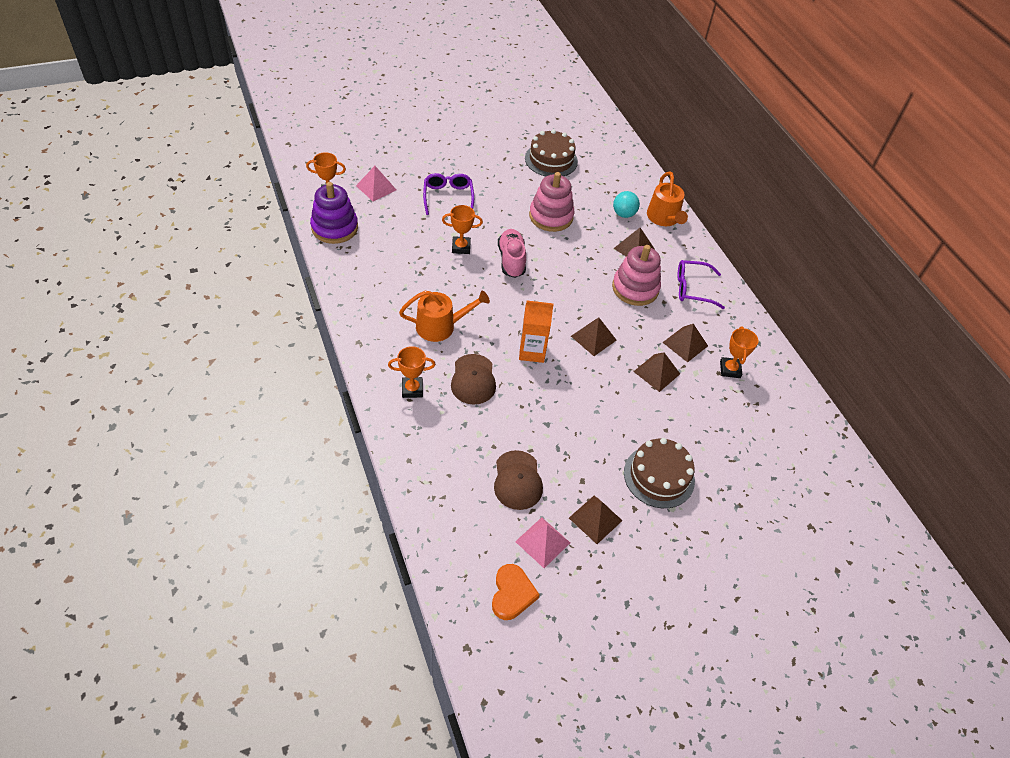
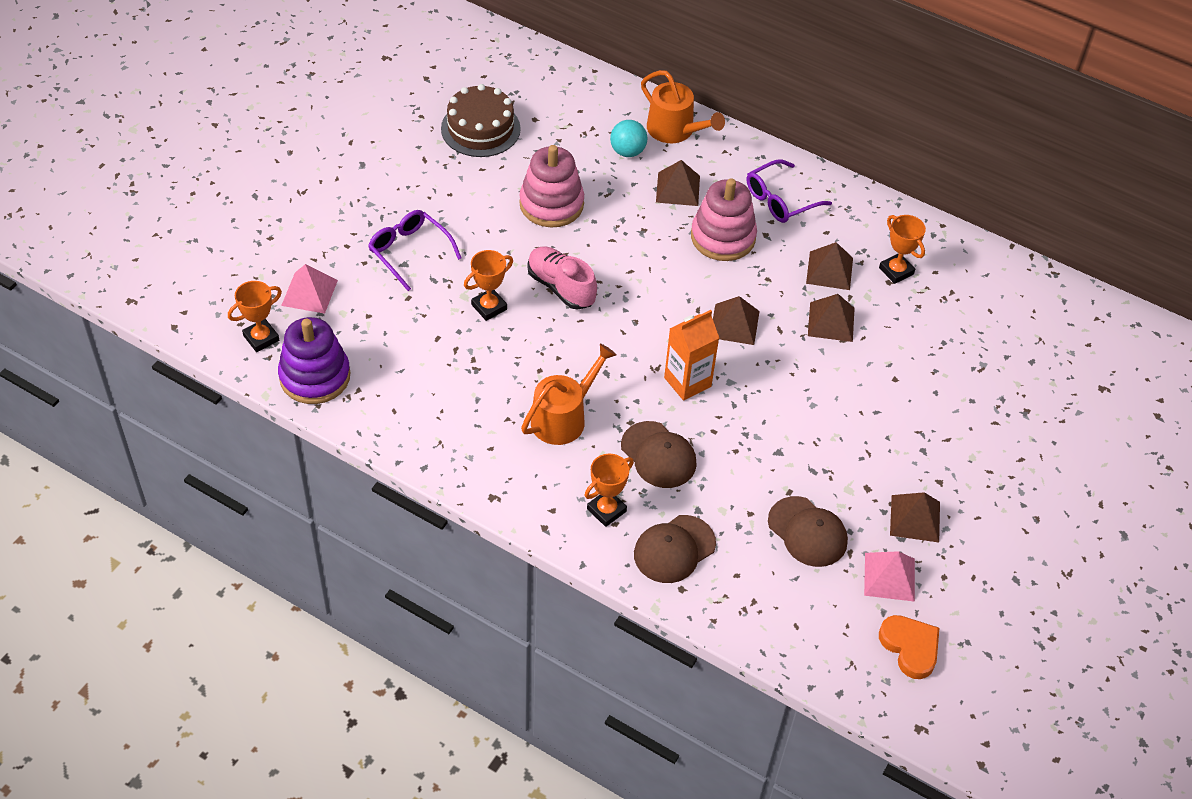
camera: 35 degrees left, 0 degrees up
(427, 436) = (674, 549): none -> brown cap
(659, 476) = (932, 432): brown cake -> none

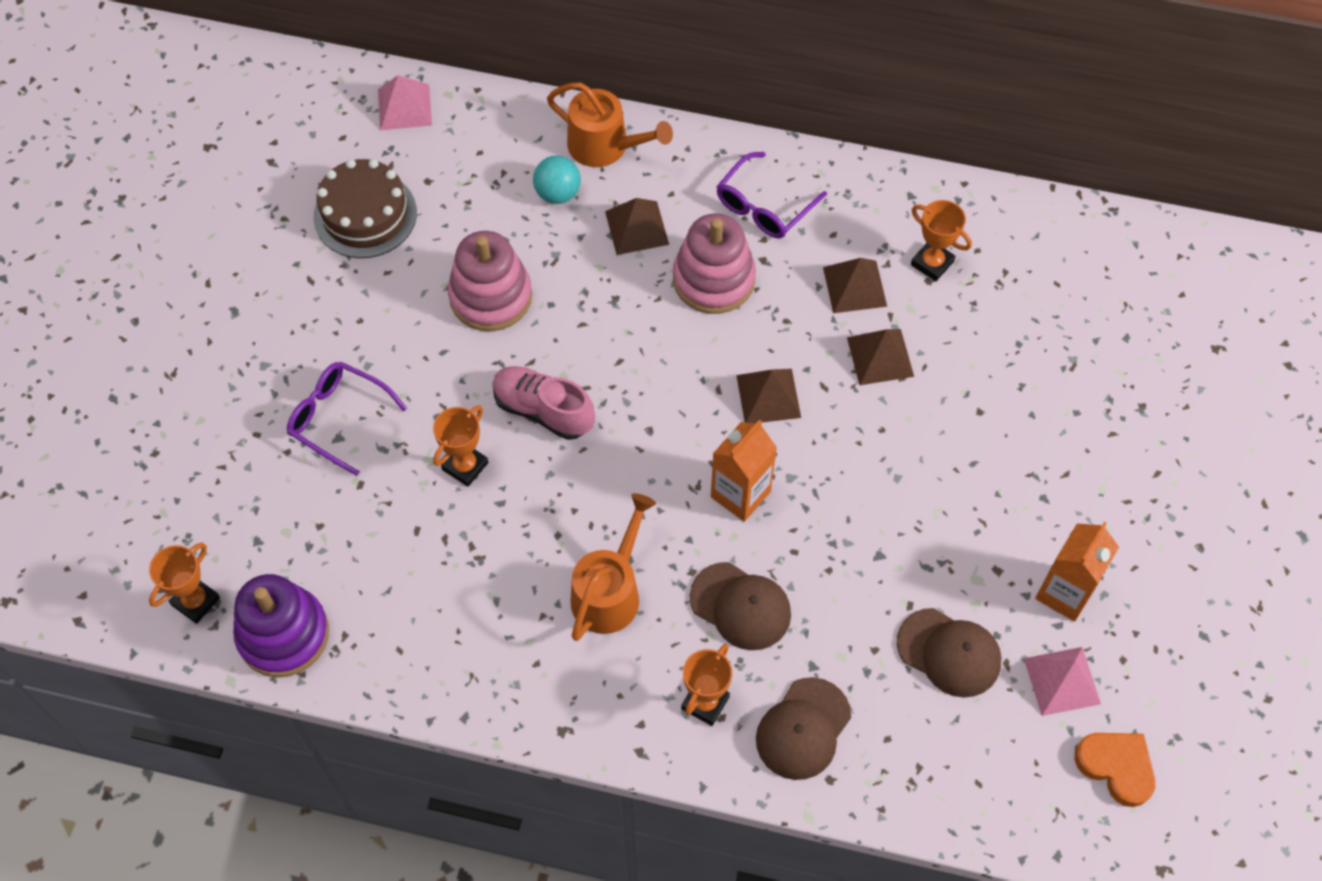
camera: 15 degrees left, 10 degrees up
(309, 293) = (233, 517): pink pyramid -> pink pyramid (404, 107)
(915, 518) = (1064, 593): brown pyramid -> orange carton

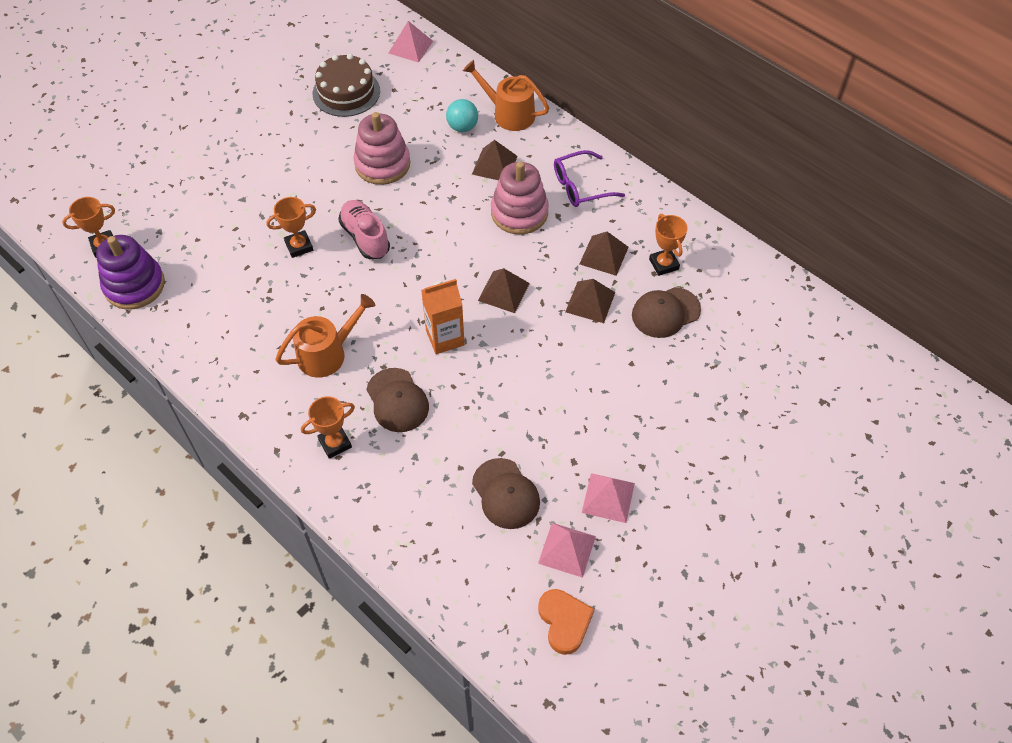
camera: 30 degrees right, 5 degrees down
(338, 418) = (250, 189): purple glasses -> none
(605, 146) = (509, 114): orange watering can -> orange watering can turned 150 degrees clockwise
(803, 729) = (381, 489): brown cap -> brown cap (665, 312)
(1064, 593) = (608, 497): orange carton -> pink pyramid

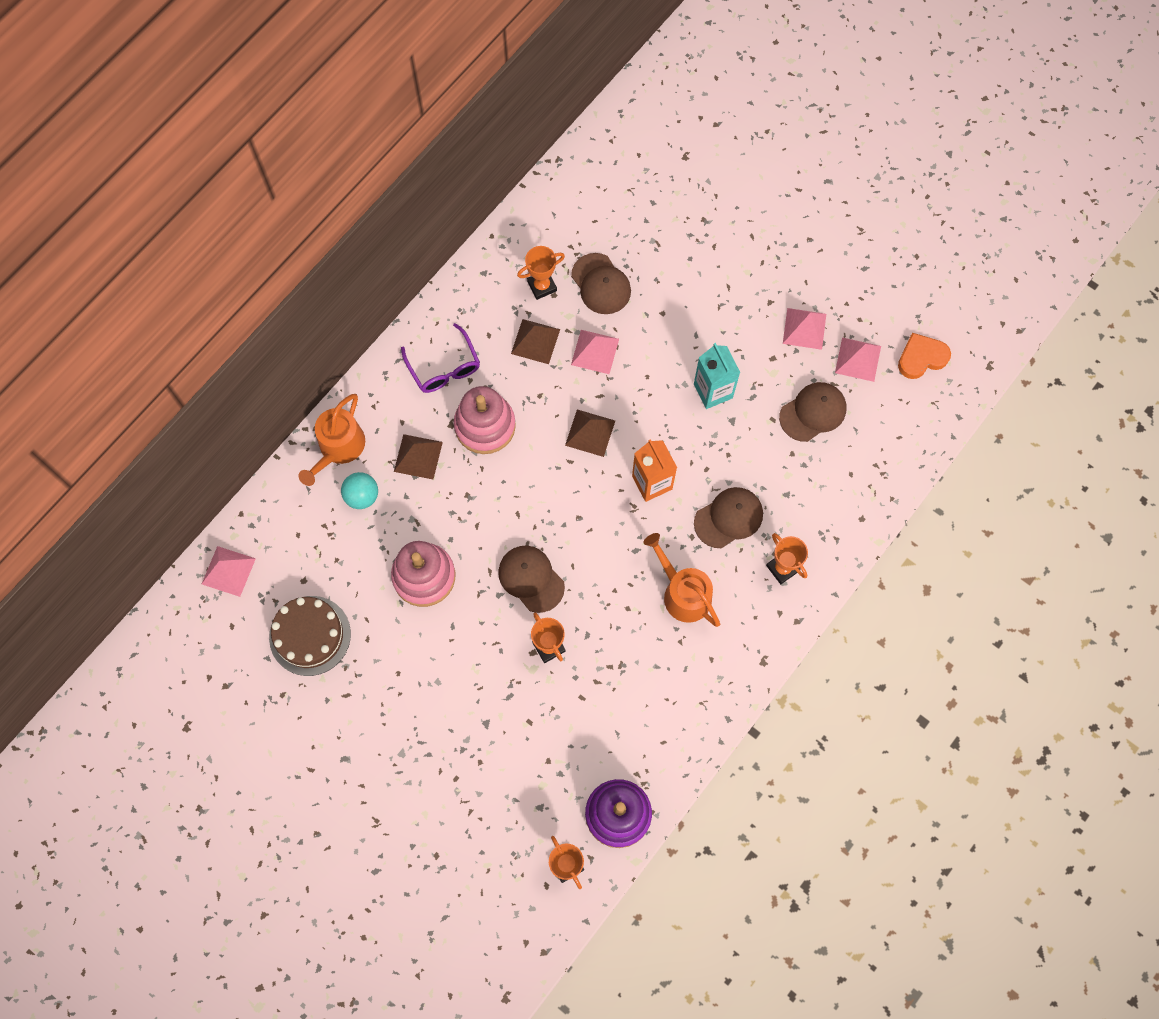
camera: 95 degrees left, 15 degrees up
(365, 237) = (531, 579): pink shoe -> brown cap
(539, 400) = (713, 391): none -> turquoise carton
(590, 302) = (595, 351): brown pyramid -> pink pyramid

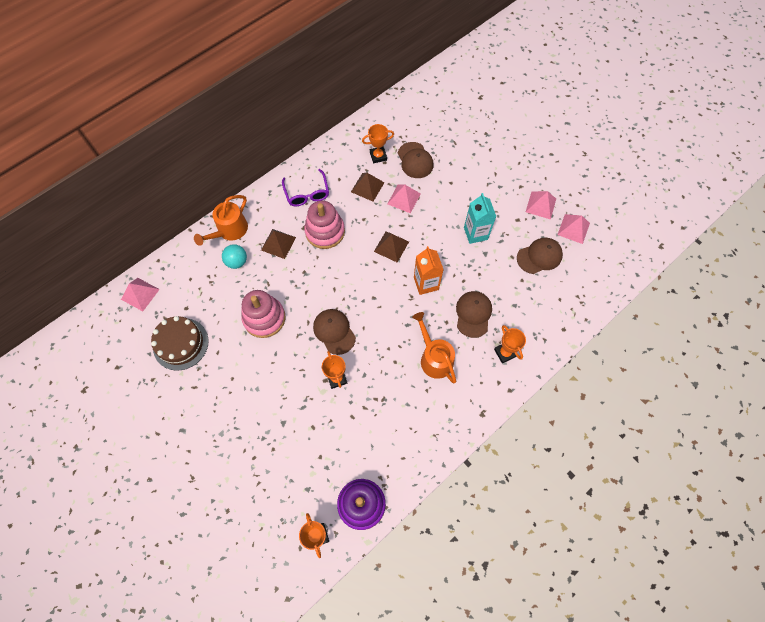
camera: 10 degrees right, 5 degrees down
(729, 518) = (473, 314): brown cap -> brown cap turned 60 degrees counterclockwise
(921, 358) = (616, 234): orange heart -> none

